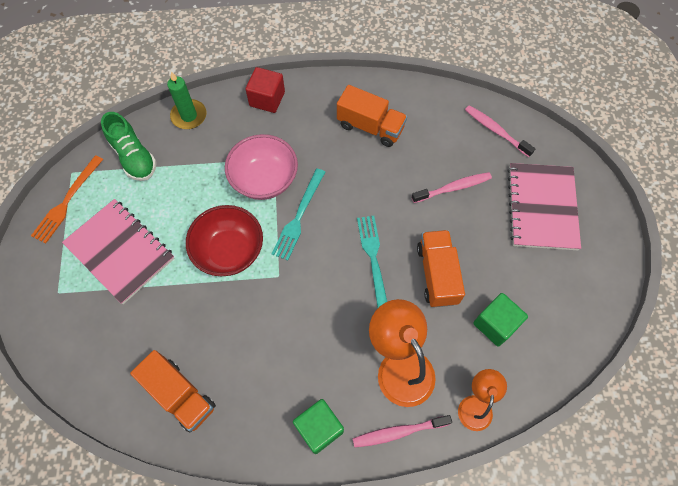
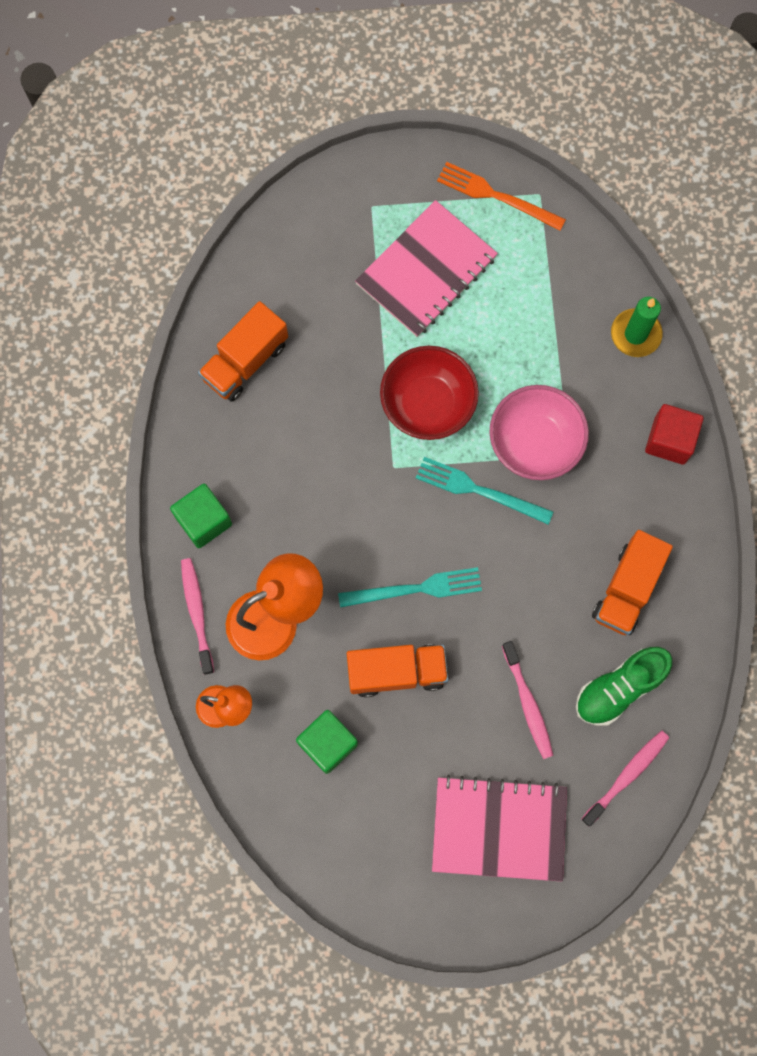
camera: 90 degrees right, 10 degrees up
(134, 157) = (566, 269): green shoe -> green shoe (619, 689)

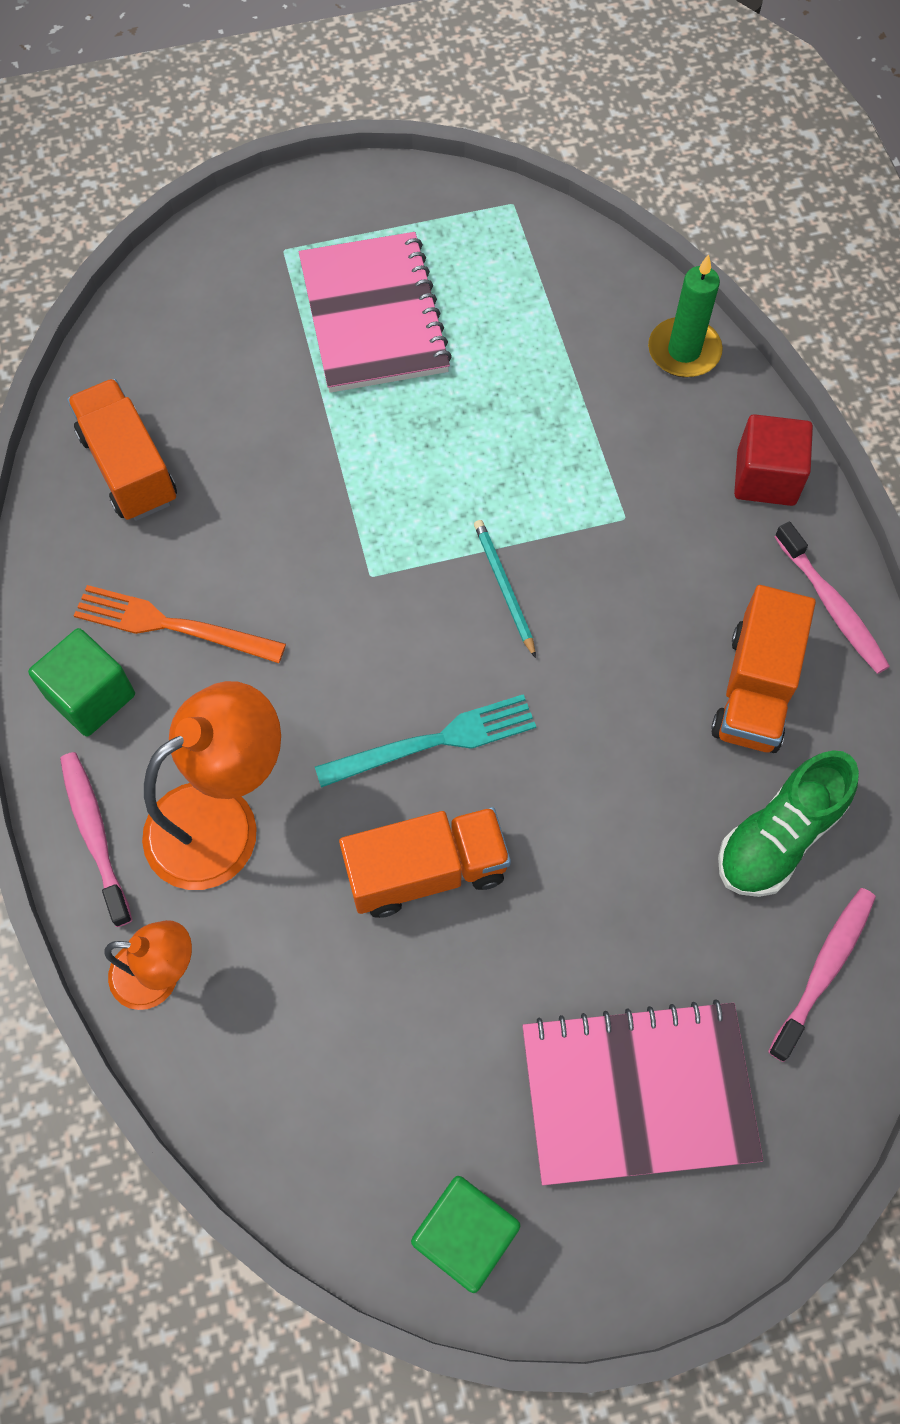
camera: 10 degrees left, 10 degrees down
(245, 361) = (129, 468): orange truck -> orange truck turned 120 degrees clockwise
(328, 743) = (333, 1003): green cube -> green cube (465, 1235)
(426, 271) = (373, 316): pink notebook -> pink notebook turned 45 degrees counterclockwise
(428, 404) = (406, 484): red bowl -> none
(479, 490) = (504, 587): turquoise fork -> turquoise pencil
(496, 196) = (454, 213): orange fork -> orange fork (172, 625)
(527, 703) = (642, 884): pink toothbrush -> pink toothbrush (831, 606)
(534, 443) = (572, 511): pink bowl -> none

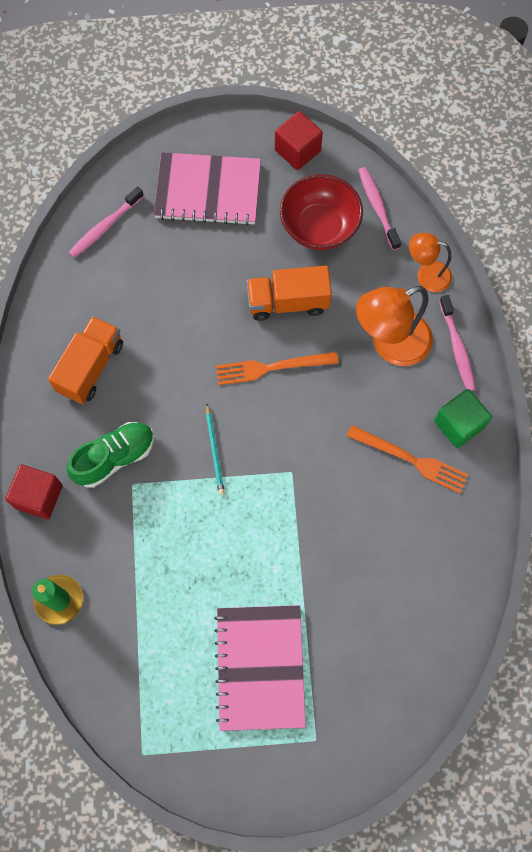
camera: 170 degrees left, 5 degrees up
(129, 468) = (433, 572): orange truck -> none
(388, 1046) = (319, 227): none -> red bowl
(434, 742) = (272, 367): turquoise fork -> orange fork
(465, 1235) = (297, 151): green cube -> red cube
(778, 837) = (105, 290): green shoe -> green shoe (115, 458)
(831, 606) = (31, 408): pink toothbrush -> pink toothbrush (377, 207)

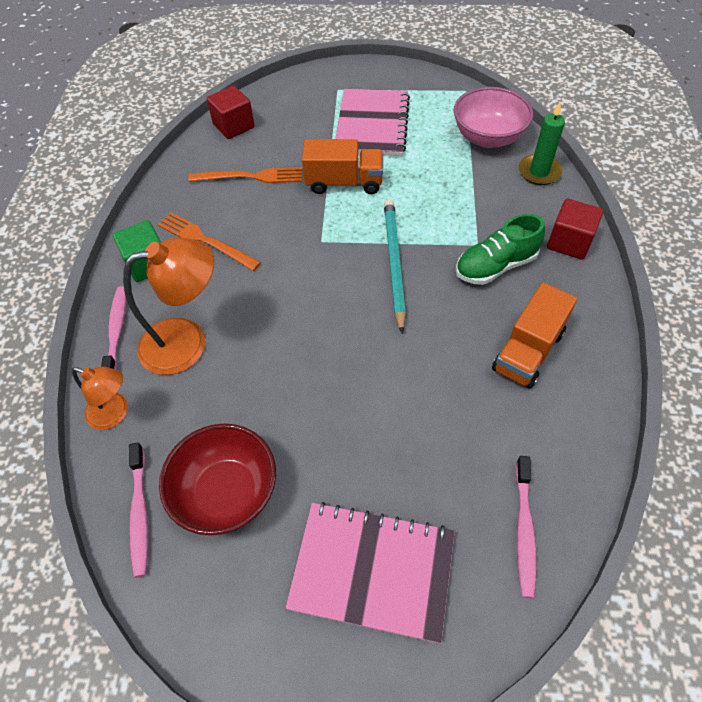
camera: 170 degrees left, 15 degrees down
(105, 227) = (524, 530): pink toothbrush -> pink toothbrush turned 135 degrees clockwise
(115, 656) = (488, 138): none -> pink bowl
(215, 451) = (394, 263): turquoise pencil -> turquoise pencil, size x1.75
(272, 367) = (323, 331): orange fork -> orange fork (251, 177)
(288, 302) = (290, 399): orange truck -> orange truck (344, 182)
(297, 151) = (225, 626): red cube -> red cube (234, 126)

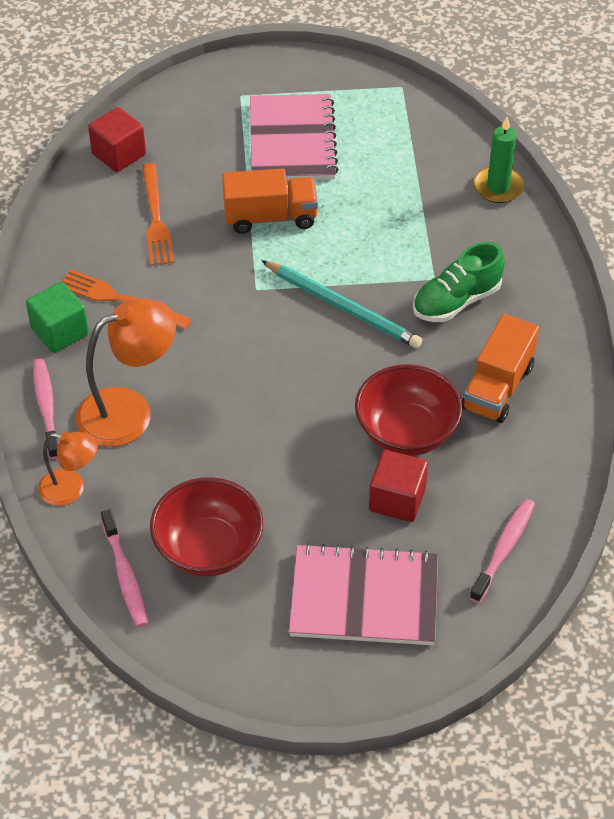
camera: 10 degrees left, 5 degrees down
(251, 177) = (156, 218): orange fork -> orange fork turned 90 degrees clockwise
(394, 263) = (343, 307): turquoise pencil -> turquoise pencil turned 135 degrees clockwise
(437, 388) = (406, 432): none -> red bowl
(488, 138) = (435, 148): pink bowl -> none
(524, 530) = (503, 549): pink toothbrush -> pink toothbrush turned 150 degrees counterclockwise
(569, 242) = (536, 268): red cube -> red cube (397, 499)

